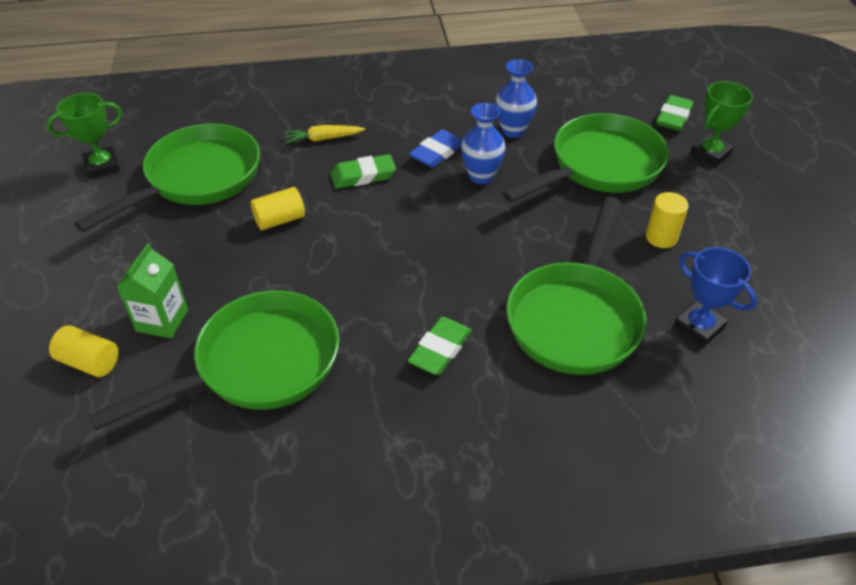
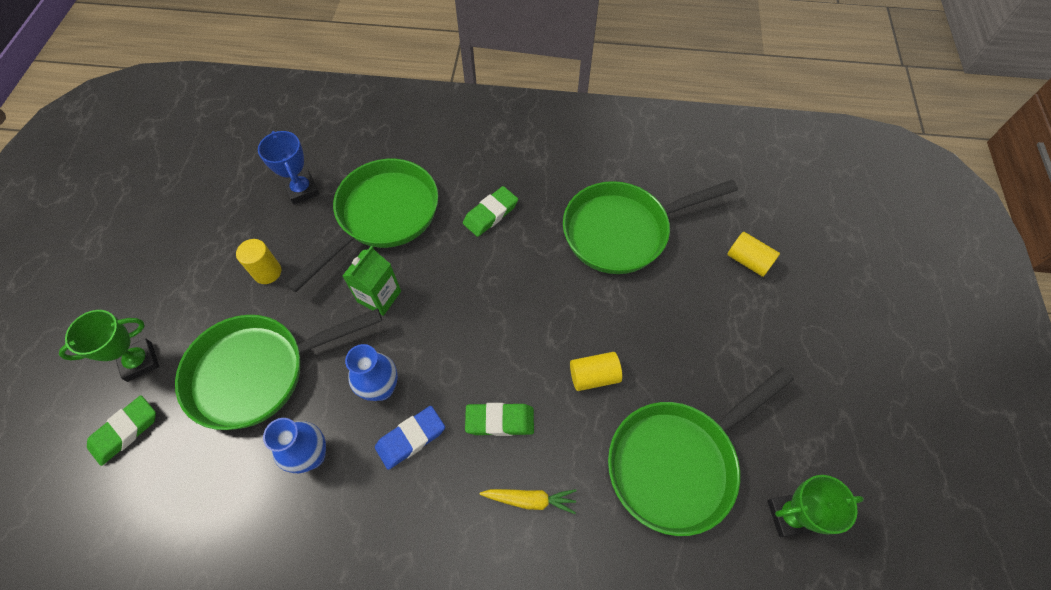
camera: 165 degrees left, 15 degrees up
(162, 320) = (697, 286): green carton -> green carton (379, 296)

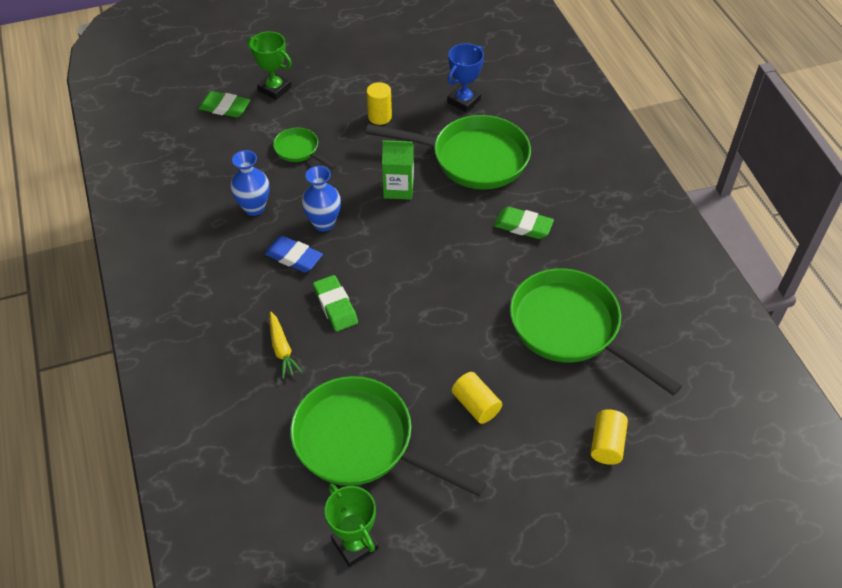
camera: 65 degrees right, 10 degrees down
(258, 372) = (299, 150): green pan -> green pan, size x0.47
(594, 376) = (408, 356): yellow cylinder -> yellow cylinder (476, 405)

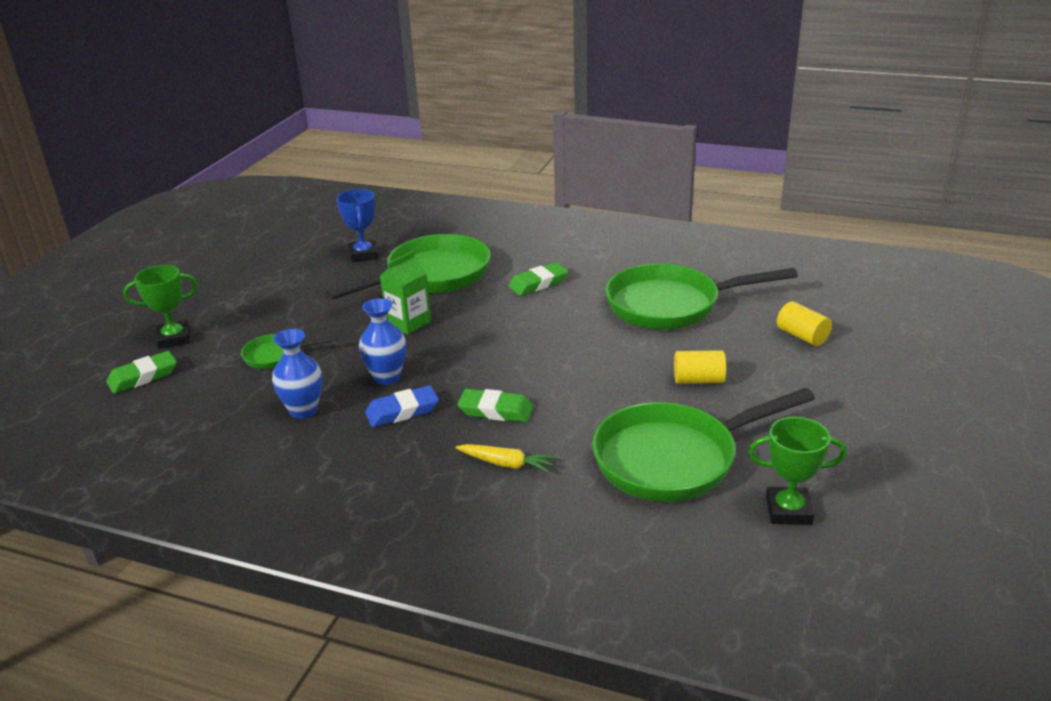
camera: 50 degrees left, 20 degrees down
(379, 117) = (310, 299): yellow cylinder -> none

